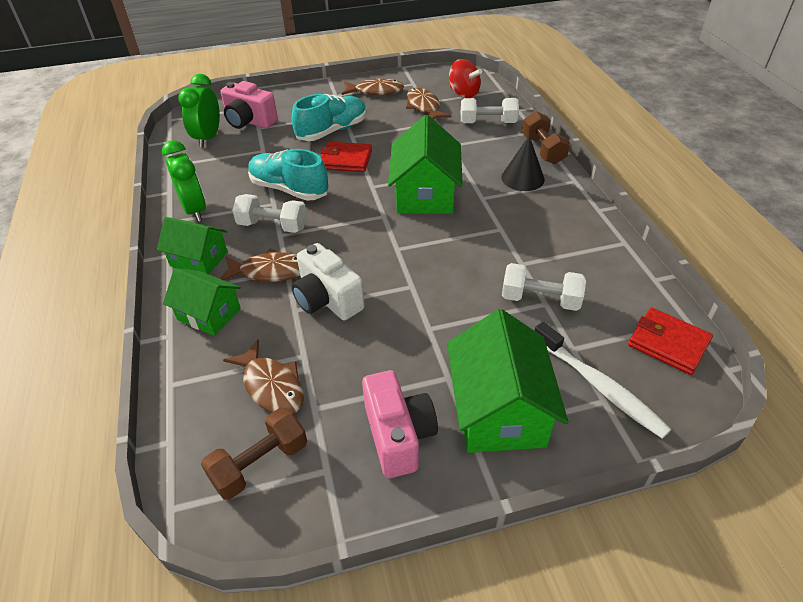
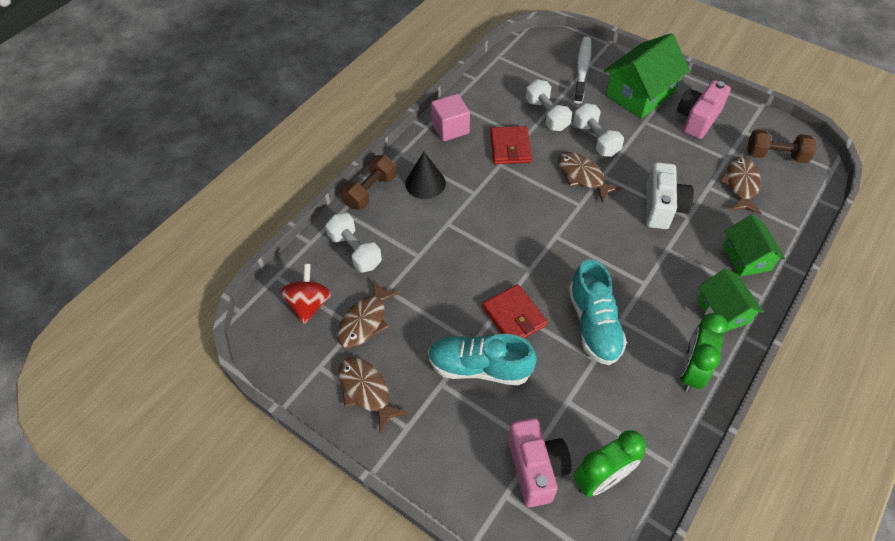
camera: 130 degrees left, 10 degrees up
(270, 271) = (680, 257): brown fish -> brown fish (582, 176)
(272, 226) = (642, 296): white dumbbell -> white dumbbell (595, 139)
(425, 194) = (504, 228): green house -> none
(583, 223) = (450, 128): none -> pink cube
(668, 343) = (524, 58): red wallet -> red wallet (510, 147)

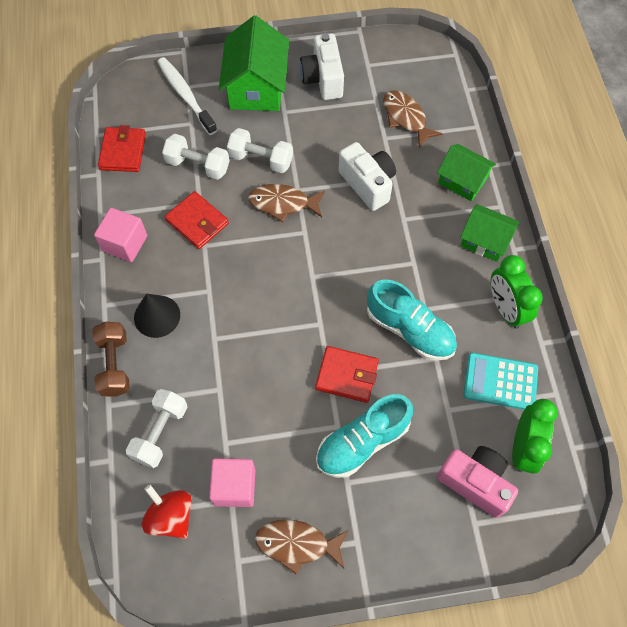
camera: 45 degrees left, 10 degrees up
(355, 251) = (160, 432): white dumbbell -> white dumbbell turned 75 degrees counterclockwise
(365, 321) = (234, 487): brown fish -> pink cube
(505, 76) = (123, 151): none -> red wallet
(631, 417) = (500, 381): none -> turquoise calculator
(697, 119) = (323, 79): pink camera -> white camera
(775, 156) = (408, 72): brown dumbbell -> none

